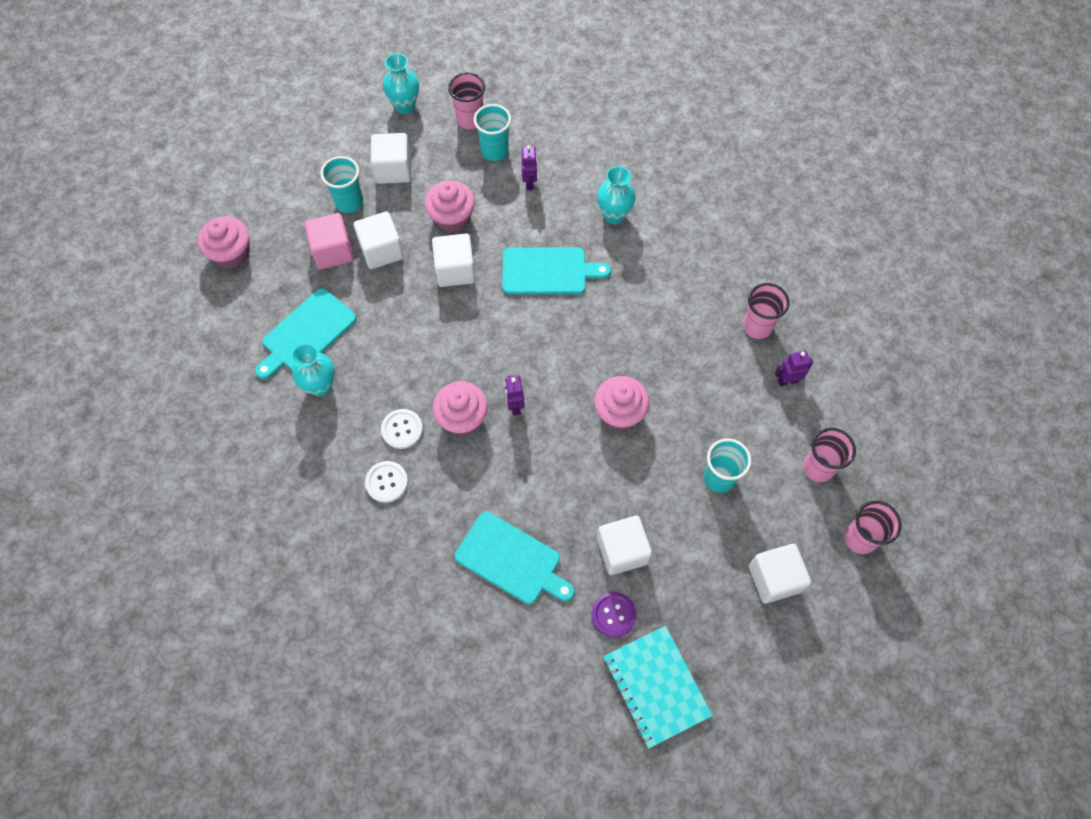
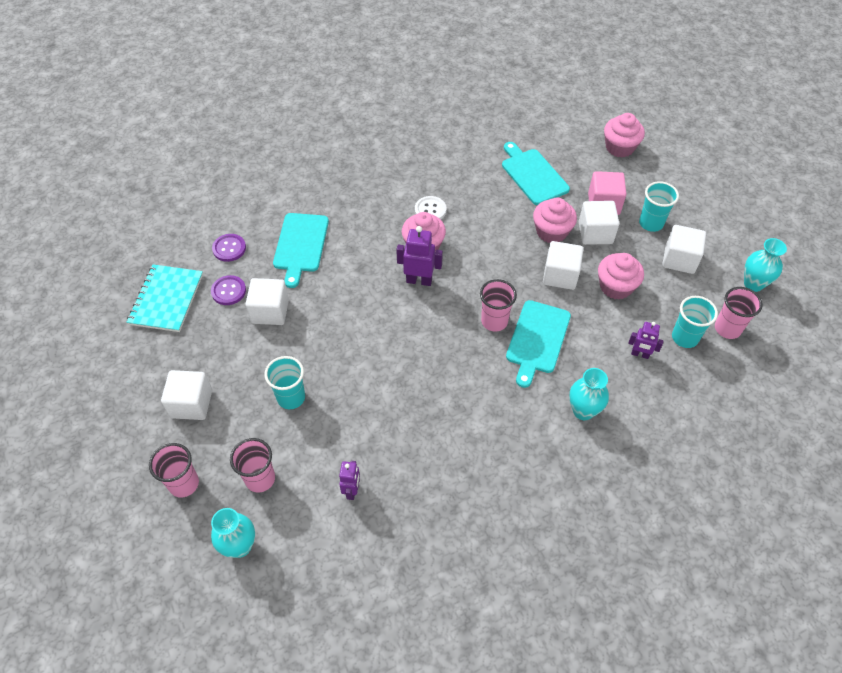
camera: 110 degrees right, 10 degrees down
(320, 386) = (485, 174): turquoise vase -> turquoise vase (240, 546)
(386, 482) = (393, 193): white button -> none
(511, 560) = (300, 245): turquoise cutting board -> turquoise cutting board turned 45 degrees counterclockwise
(515, 406) = (419, 280): purple robot -> purple robot, size x1.53
(549, 648) = (229, 248): none -> purple button
(619, 412) = (381, 347): pink cupcake -> pink cupcake (551, 232)
(656, 686) = (166, 299): turquoise notebook -> turquoise notebook turned 75 degrees counterclockwise
(757, 326) = (417, 488): pink cup -> pink cup (494, 321)

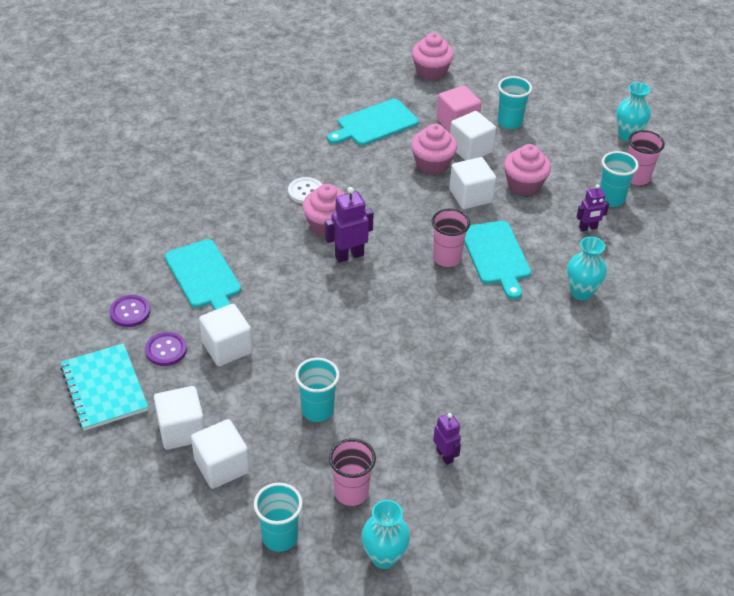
camera: 35 degrees left, 10 degrees down
(184, 484) = (280, 537): pink cup -> turquoise cup
(533, 175) = (375, 124): turquoise cutting board -> turquoise cutting board turned 60 degrees counterclockwise
(679, 259) = (556, 141): white cube -> white cube (182, 430)

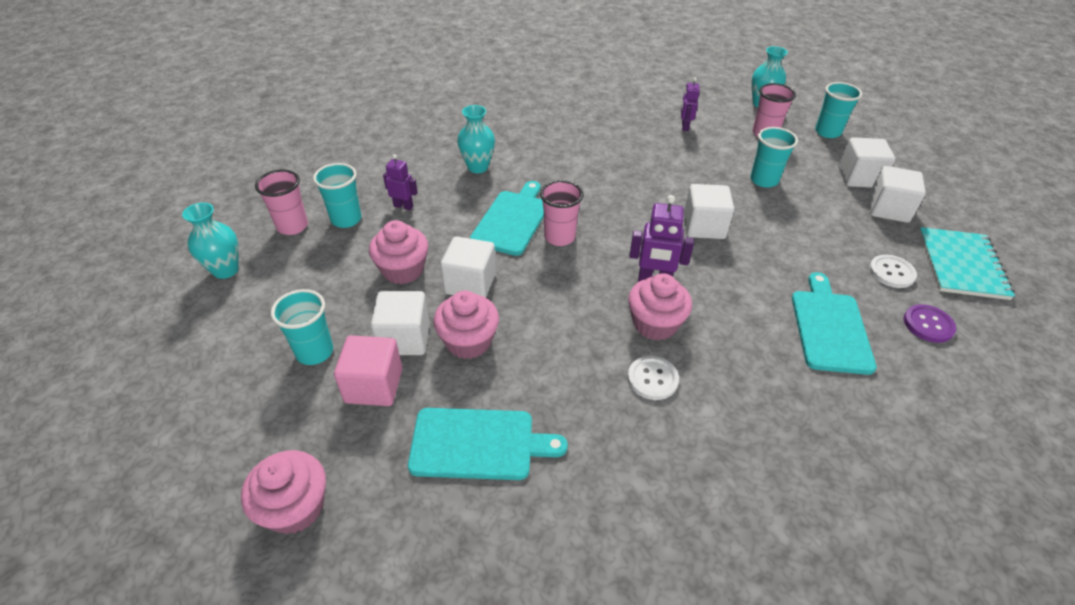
camera: 145 degrees left, 0 degrees up
(166, 350) = (891, 272): purple button -> white button
(227, 348) = (826, 251): white cube -> white cube (704, 226)

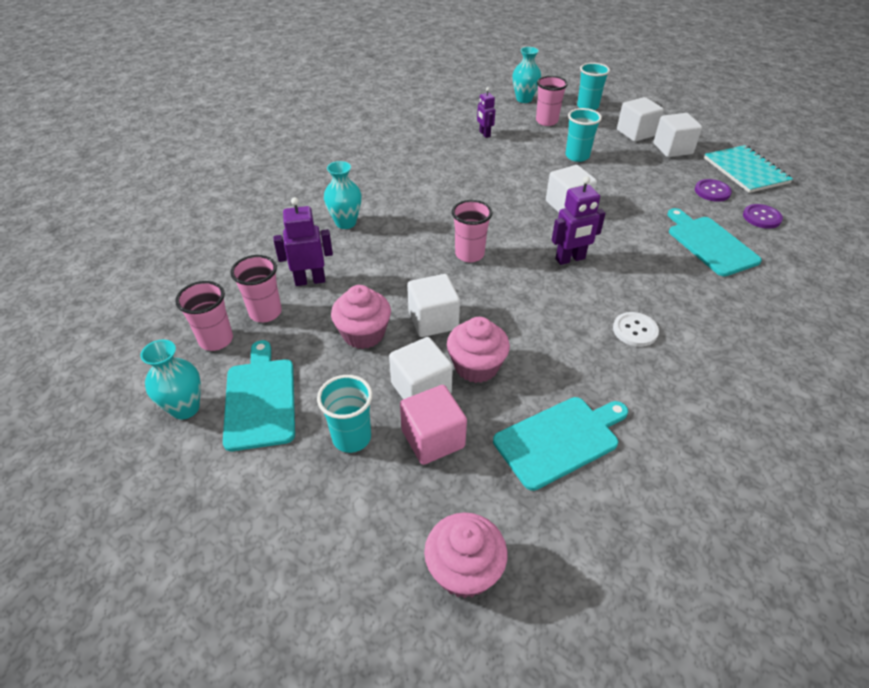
camera: 30 degrees left, 0 degrees up
(346, 219) = (265, 312): turquoise cup -> pink cup
(403, 206) = (310, 280): purple robot -> purple robot, size x1.53
(512, 220) = (418, 256): turquoise cutting board -> turquoise cutting board (260, 399)
(655, 324) = (600, 290): pink cupcake -> none
(891, 272) = (712, 191): white button -> purple button

